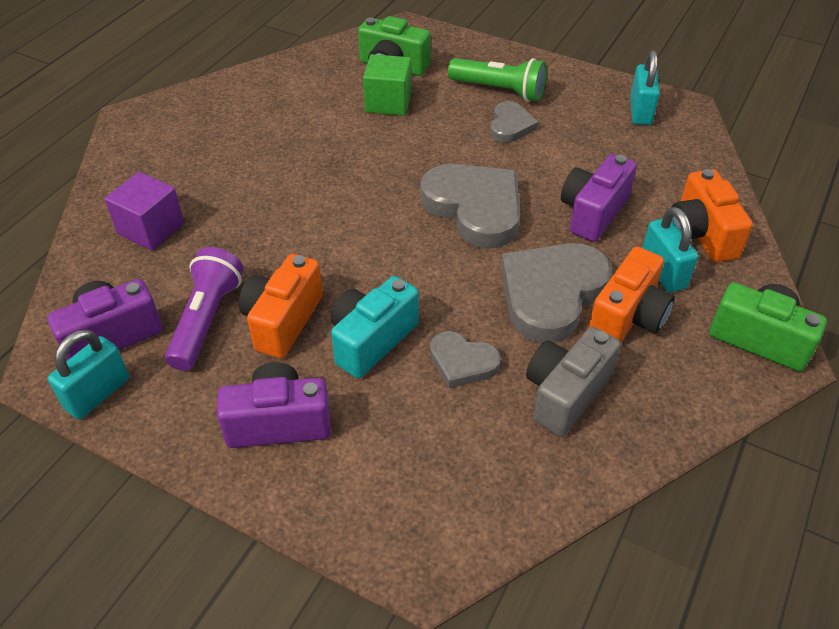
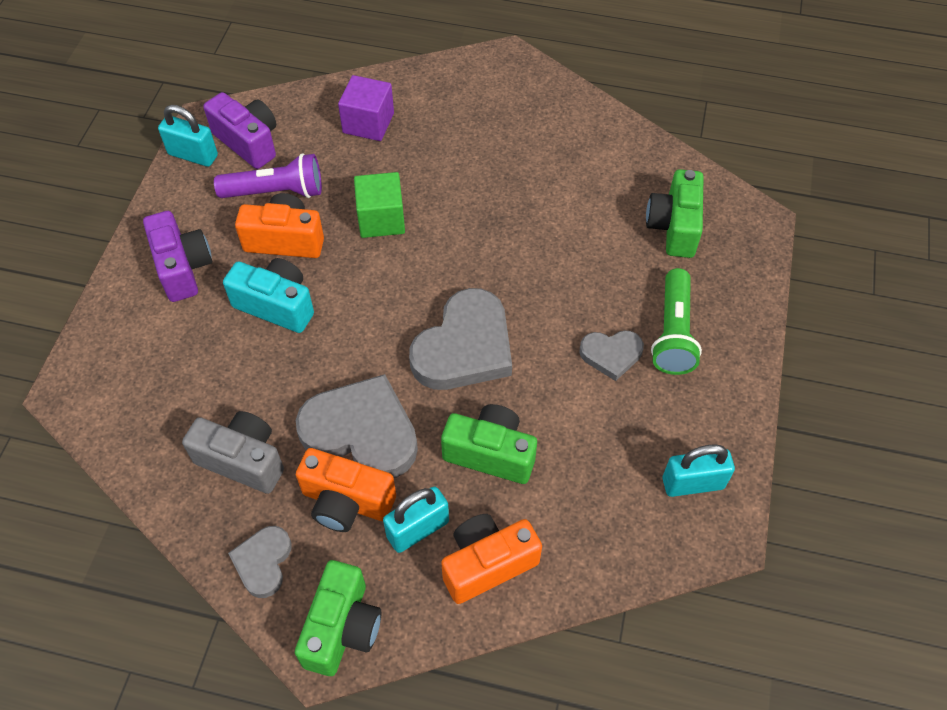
camera: 75 degrees right, 10 degrees up
(388, 102) = (608, 238): green cube -> green cube (381, 219)
(462, 362) = (264, 375): grey heart -> grey heart (263, 562)
(593, 212) = (490, 453): purple camera -> green camera

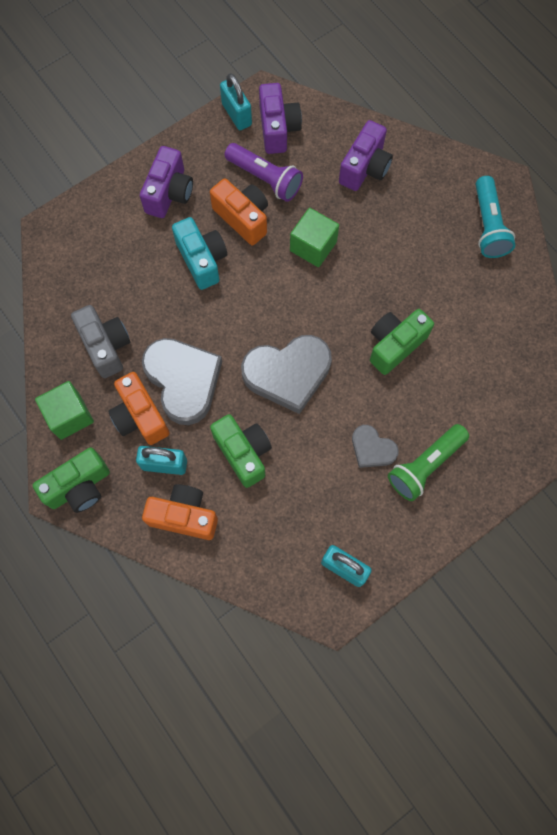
camera: 40 degrees right, 15 degrees up
(263, 562) = (69, 416): grey heart -> green cube
(368, 123) = (365, 168): purple cube -> purple camera
(528, 100) = (488, 226): none -> turquoise flashlight
(674, 227) = (498, 394): green camera -> green camera (394, 345)

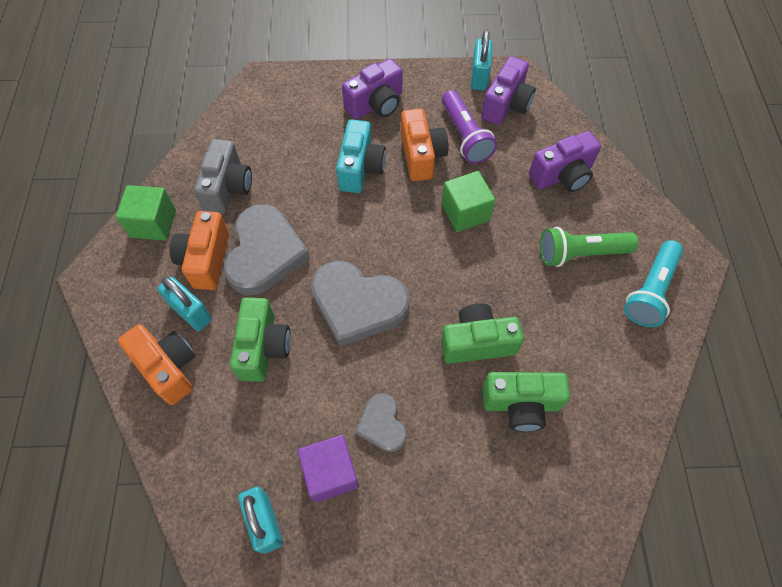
camera: 35 degrees right, 10 degrees down
(79, 487) = (110, 284): green camera -> green camera (520, 404)
(362, 505) = (331, 473): none -> purple cube
(425, 466) = (421, 478): green flashlight -> green flashlight (580, 254)

